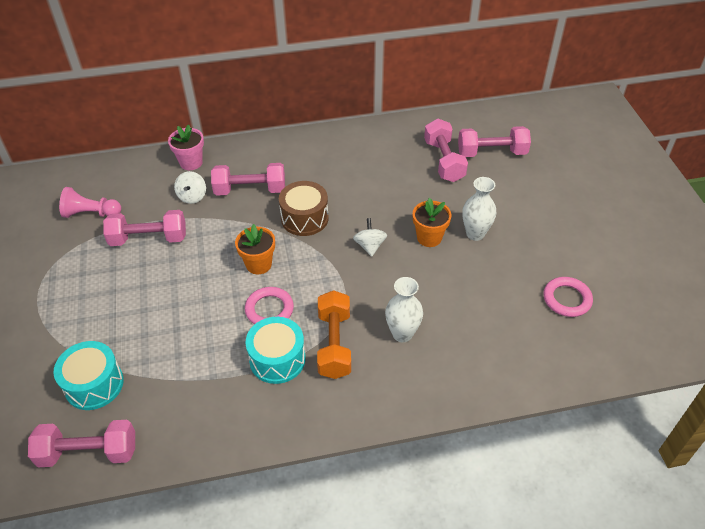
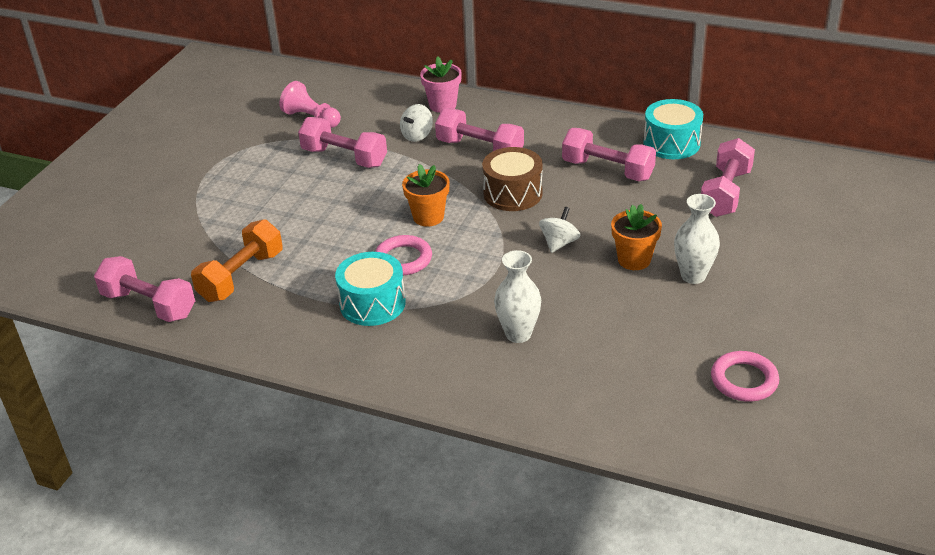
camera: 35 degrees right, 10 degrees down
(94, 384) = (197, 256): turquoise drum -> turquoise drum (671, 143)
(334, 344) = (439, 314): orange dumbbell -> orange dumbbell (241, 276)
(491, 153) = (795, 204): pink dumbbell -> pink dumbbell (607, 170)

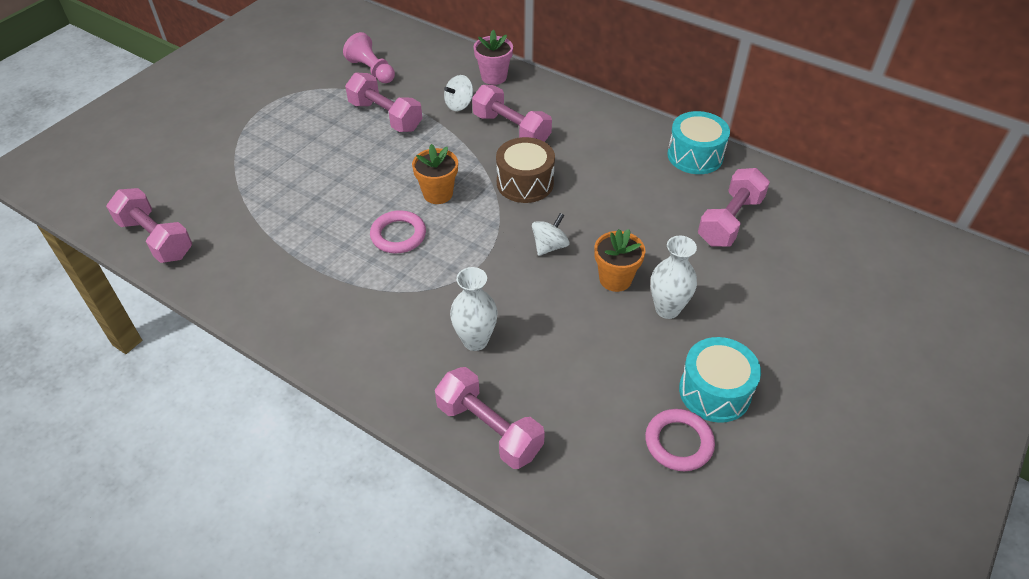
camera: 10 degrees right, 10 degrees up
(241, 276) = (247, 225): orange dumbbell -> none
(372, 303) = (352, 278): turquoise drum -> turquoise drum (714, 391)
(607, 170) = (623, 174): pink dumbbell -> pink dumbbell (489, 429)

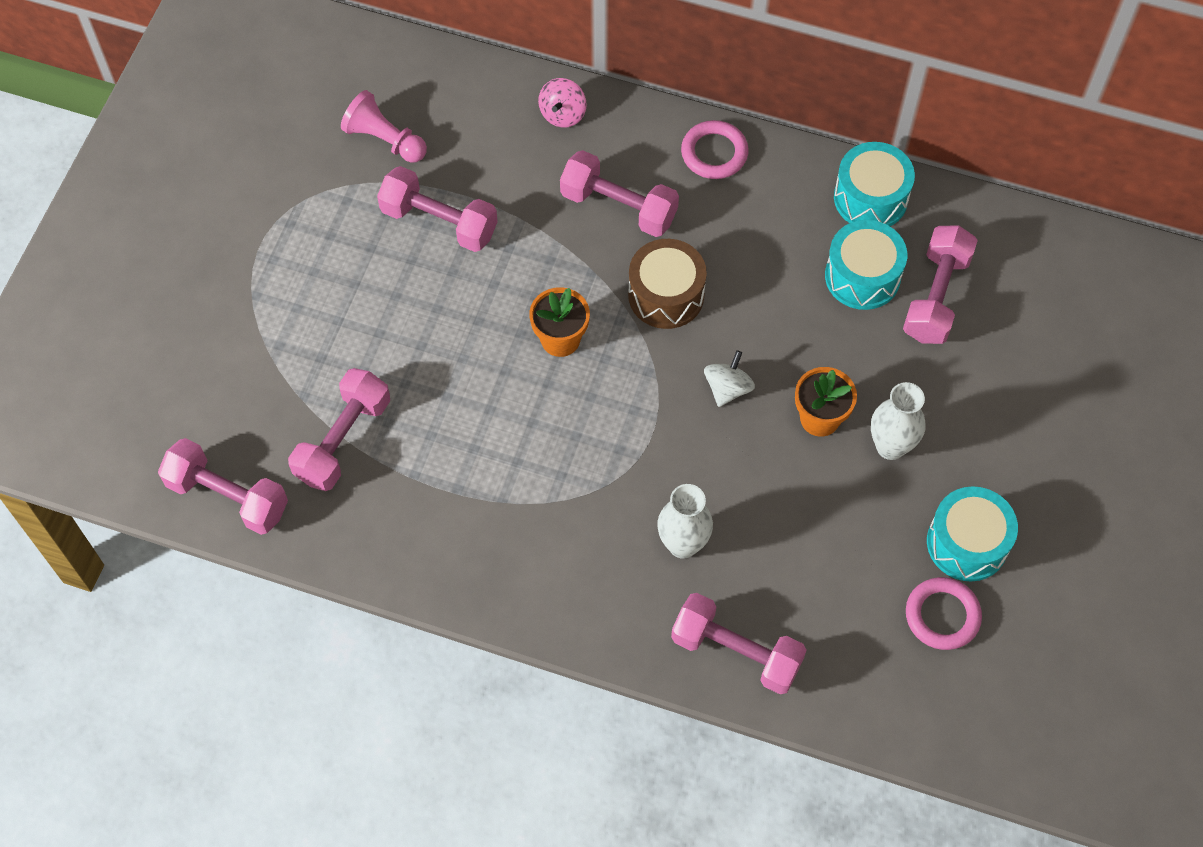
camera: 15 degrees left, 15 degrees up
(255, 222) = (343, 440): none -> pink dumbbell
(398, 235) = (535, 416): pink ring -> pink ring (714, 153)
(459, 105) = (533, 178): white spinning top -> none
(494, 77) = (562, 114): pink flower pot -> pink spinning top
(675, 198) = (862, 276): none -> turquoise drum

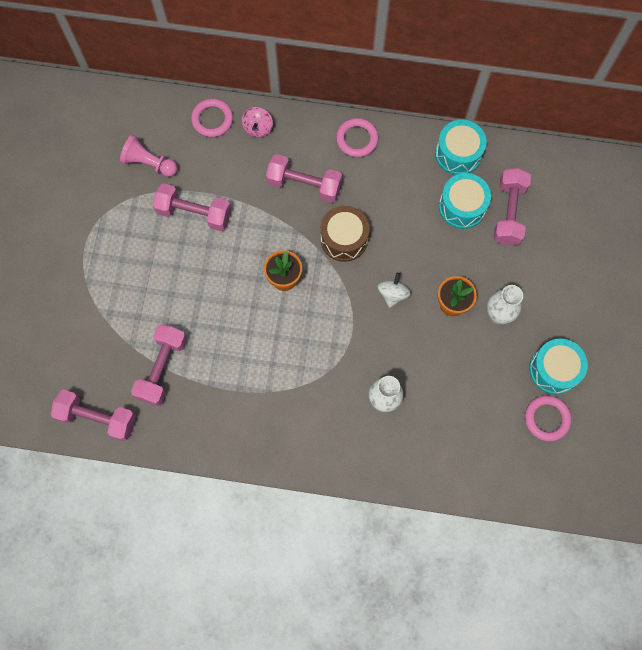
camera: 10 degrees left, 10 degrees up
(494, 91) = (212, 119): none -> pink ring
(736, 652) = (428, 464): pink dumbbell -> none

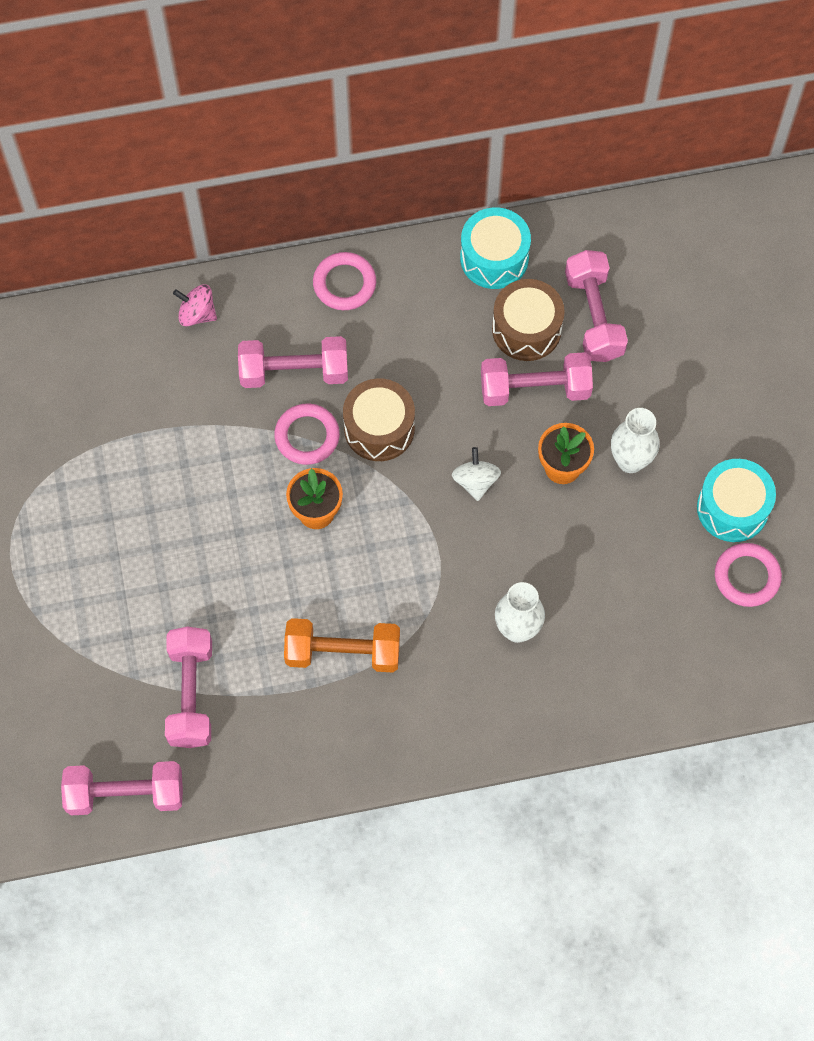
camera: 20 degrees left, 5 degrees down
(149, 163) = (59, 415): pink pawn -> none
(194, 213) = (152, 463): pink dumbbell -> pink dumbbell (535, 388)
(212, 119) = (126, 323): pink ring -> pink ring (307, 436)
(258, 128) = (197, 314): pink spinning top -> pink spinning top turned 120 degrees clockwise
(267, 375) = (343, 652): none -> orange dumbbell
(462, 207) = (526, 329): turquoise drum -> brown drum

